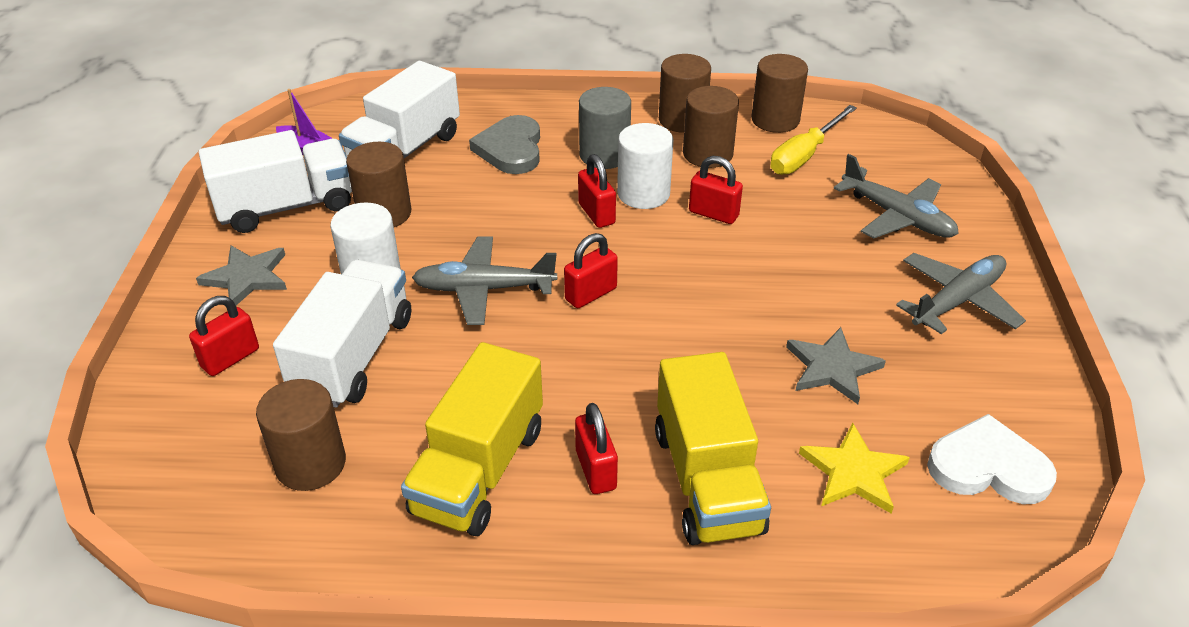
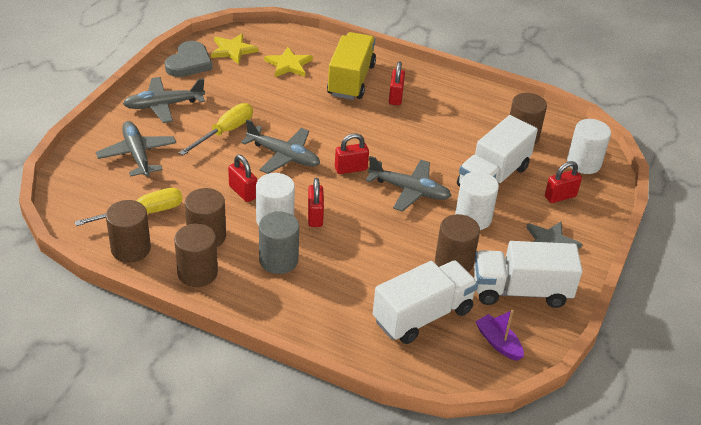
camera: 160 degrees left, 0 degrees up
(181, 443) = (584, 163): none -> white cylinder
(479, 470) = (446, 112): yellow truck -> none
(511, 149) = (342, 289): grey heart -> grey heart (189, 63)
(703, 281) = (283, 156): none -> grey plane
(822, 289) = (225, 132): none -> yellow screwdriver
(832, 368) = (258, 99): grey star -> none
(988, 467) = (233, 50): white heart -> yellow star

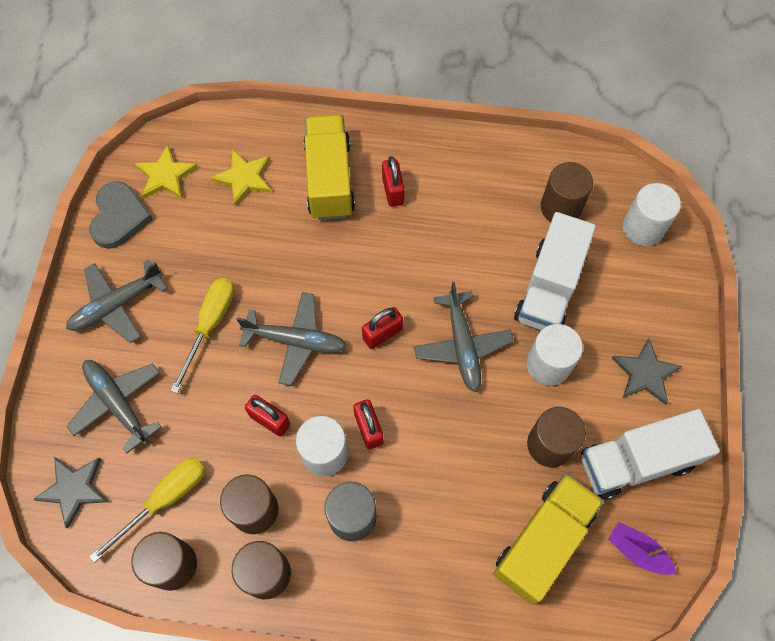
camera: 15 degrees left, 25 degrees up
(82, 190) = (74, 489): none -> grey star
(409, 190) = (462, 346): grey plane -> grey plane turned 75 degrees clockwise
(423, 316) = (543, 542): white truck -> yellow truck
(560, 196) = (633, 293): red padlock -> none

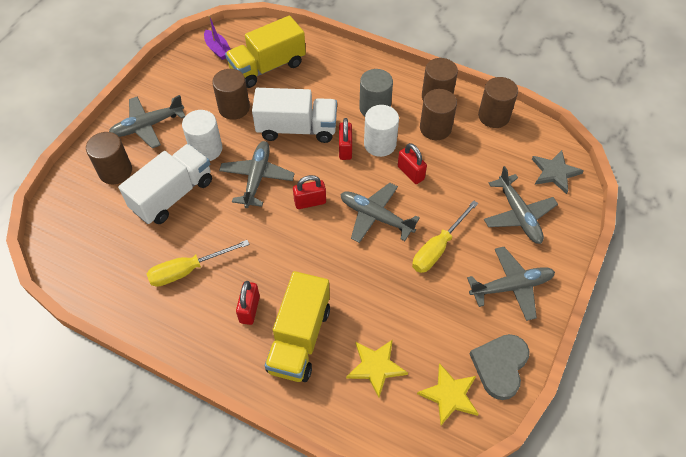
camera: 160 degrees left, 10 degrees down
(164, 500) = (493, 149): yellow screwdriver -> yellow screwdriver (188, 270)
(560, 207) = (123, 250): brown cylinder -> brown cylinder (115, 171)
(636, 461) = (188, 86): white truck -> white truck (297, 129)
(643, 228) = (74, 214): white cylinder -> none
(645, 373) = (147, 126): grey star -> grey plane

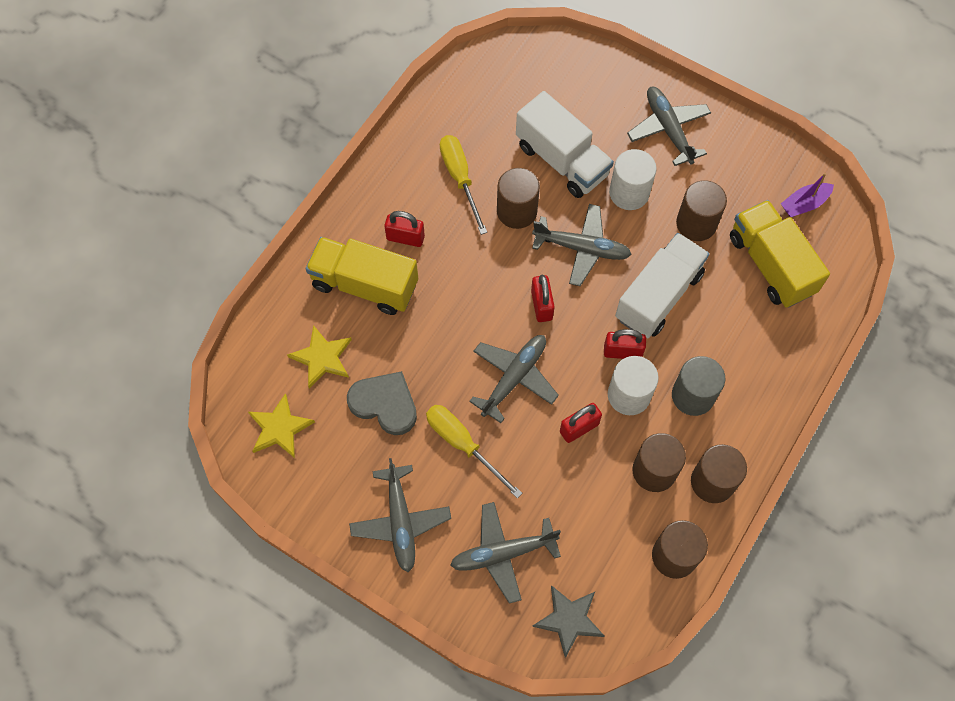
camera: 95 degrees right, 10 degrees up
(115, 171) = (600, 101): brown cylinder -> brown cylinder (517, 211)
(297, 129) = (658, 296): white truck -> white truck turned 150 degrees counterclockwise
(500, 366) = (304, 487): grey heart -> grey heart (385, 404)

